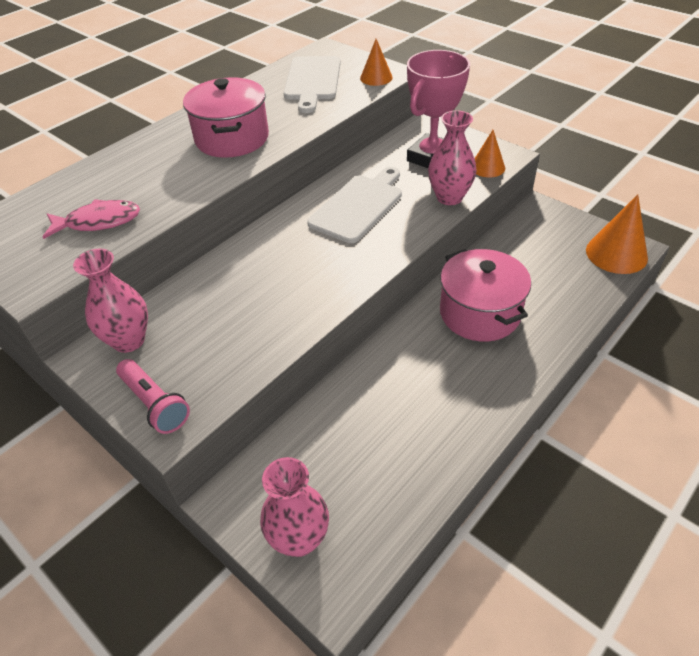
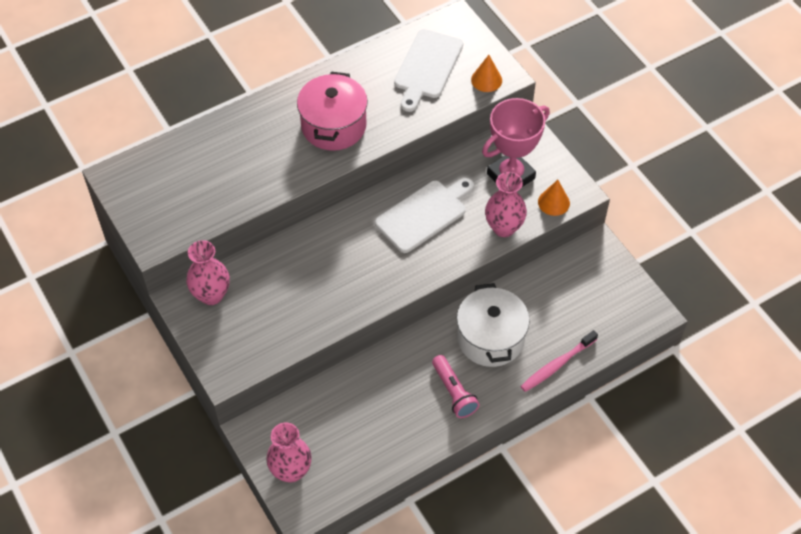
camera: 15 degrees right, 10 degrees up
(99, 222) = (209, 192): pink fish -> none
(155, 404) = (219, 353): pink flashlight -> pink flashlight (454, 392)
(479, 313) = (490, 338): pink pot -> white pot
(567, 319) = (557, 365): none -> pink toothbrush
(616, 254) = (636, 315): orange cone -> none

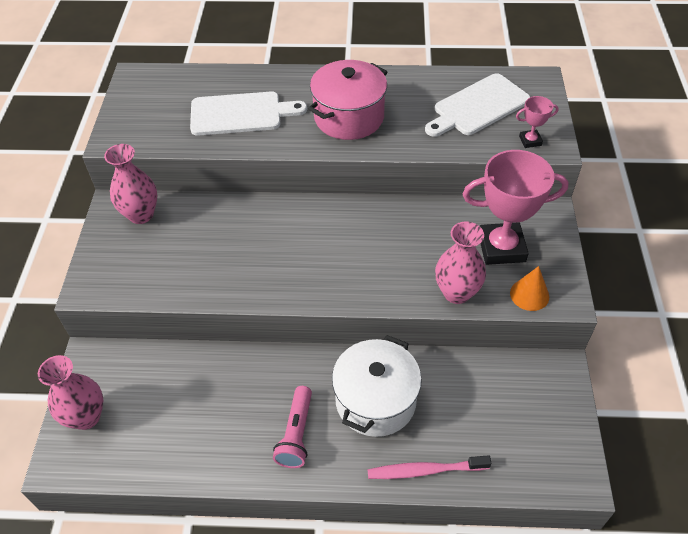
camera: 35 degrees right, 5 degrees down
(423, 214) = (385, 241): white cutting board -> white cutting board (240, 114)
(486, 80) = (530, 141): orange cone -> pink trophy

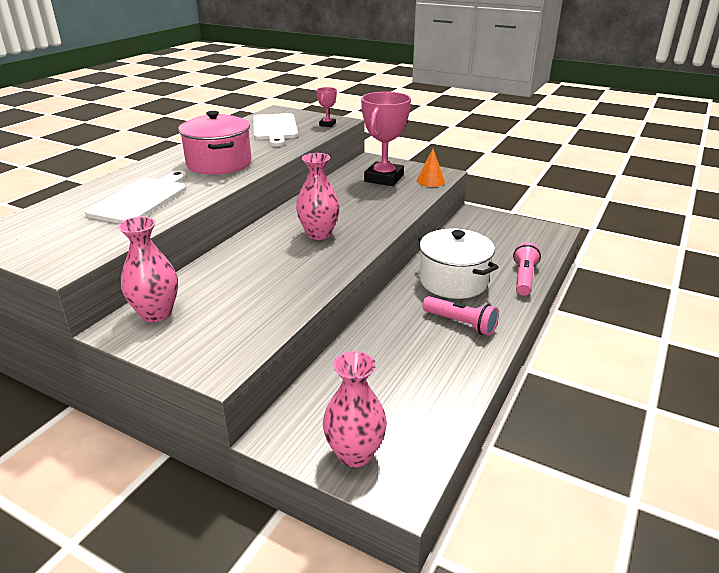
camera: 65 degrees left, 20 degrees down
(425, 470) = (524, 278): pink toothbrush -> pink flashlight
(456, 293) = (408, 200): pink vase -> pink vase (319, 234)

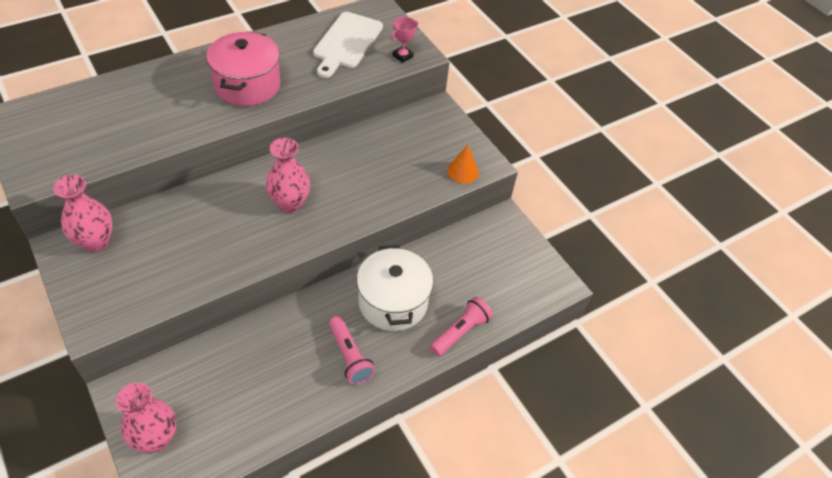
camera: 25 degrees right, 20 degrees up
(141, 199) = (146, 115): white cutting board -> none
(384, 178) = (422, 146): pink trophy -> none

